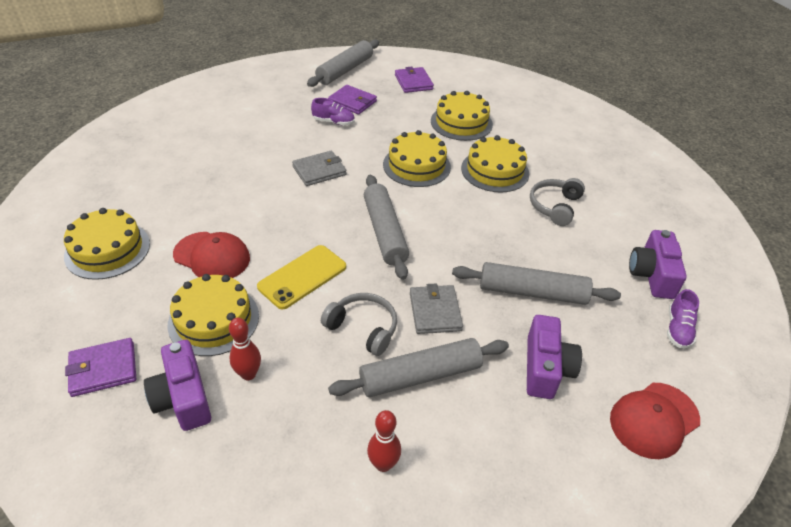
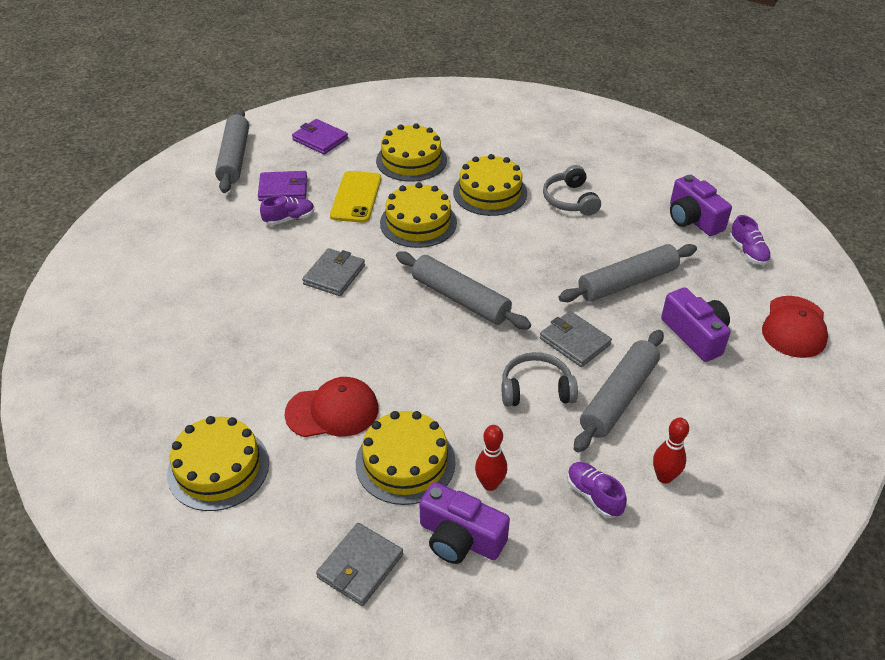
camera: 35 degrees left, 0 degrees up
(103, 369) = (360, 566): purple wallet -> grey wallet
(302, 277) = (437, 379): yellow phone -> yellow phone (356, 197)
(310, 437) = (593, 496): none -> purple shoe

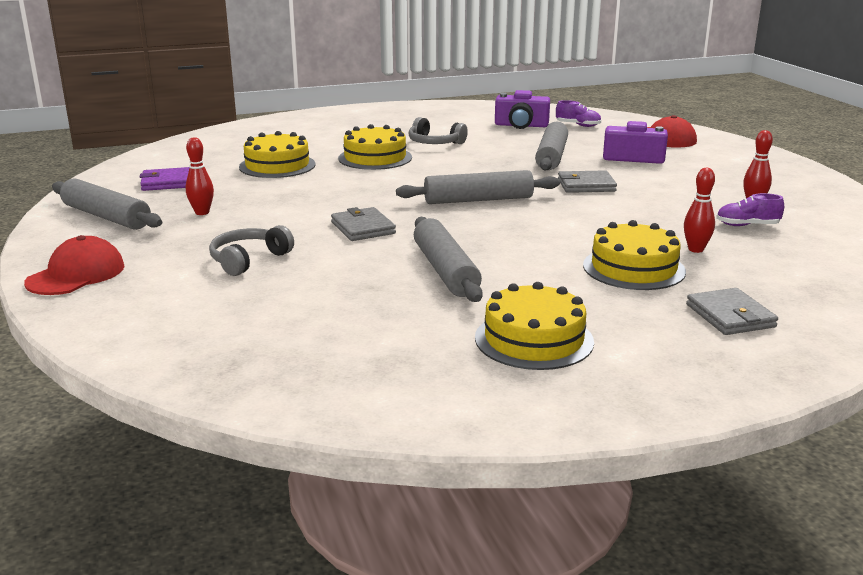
camera: 50 degrees left, 20 degrees down
(283, 189) = (202, 212): purple wallet -> red bowling pin
(289, 219) = (250, 222): purple shoe -> none
(332, 411) = (533, 275): red cap -> red cap (76, 274)
(356, 197) = (279, 193): yellow phone -> none
(418, 222) = (360, 185): yellow cake -> none
(460, 538) = (740, 274): purple camera -> none
(536, 389) = (617, 209): grey headphones -> grey headphones (248, 260)
(618, 397) = (661, 192): grey rolling pin -> grey rolling pin (445, 271)

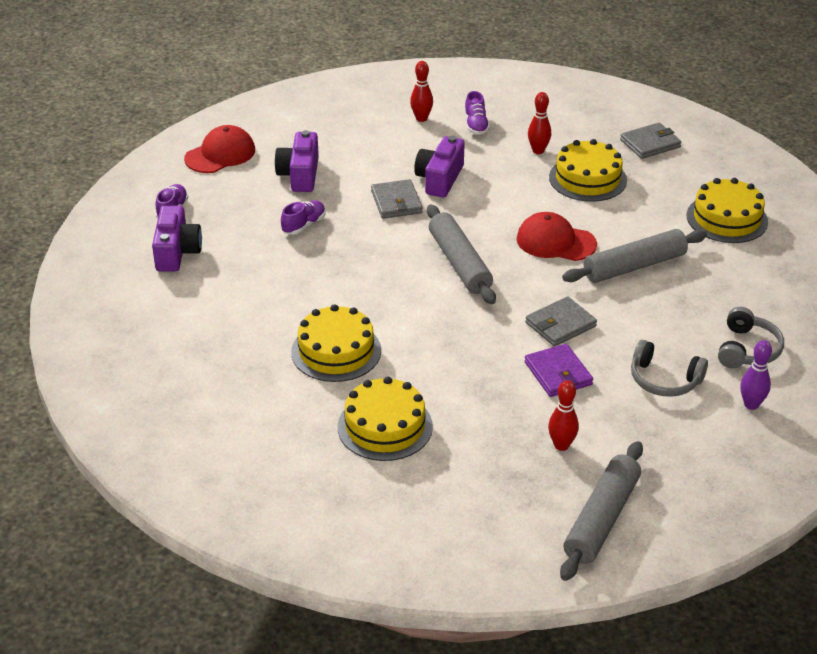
camera: 100 degrees left, 15 degrees up
(76, 274) = (747, 483): red cap -> red cap (555, 242)
(168, 182) = (474, 505): purple wallet -> purple wallet (558, 373)
(175, 294) = (751, 404): none -> purple bowling pin
(434, 143) = (265, 312): grey headphones -> grey headphones (747, 349)
(551, 156) = (304, 225): grey rolling pin -> purple shoe
(629, 203) = (440, 179): none -> purple camera

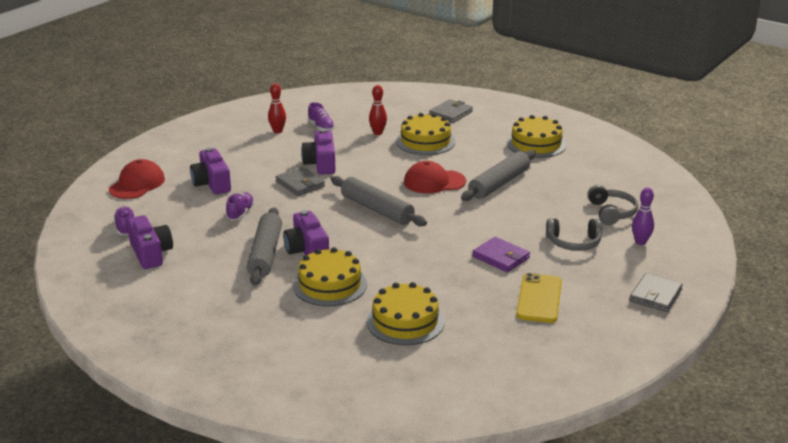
camera: 25 degrees left, 10 degrees down
(342, 297) = (307, 250): none -> purple camera
(560, 324) = (478, 228): grey wallet -> grey wallet (655, 295)
(561, 445) = (539, 298): red bowling pin -> yellow phone
(601, 519) = (602, 334): grey rolling pin -> grey rolling pin (265, 254)

